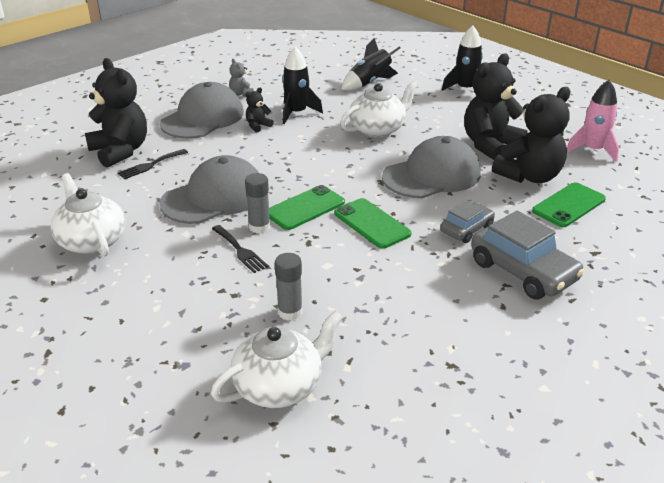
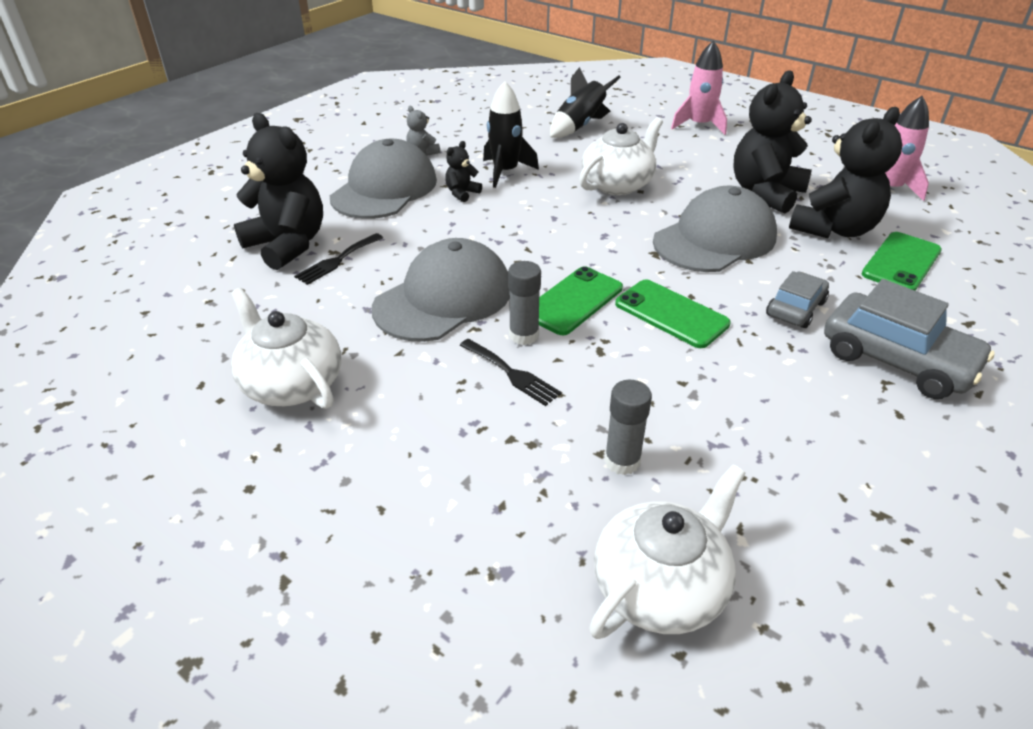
camera: 10 degrees left, 5 degrees up
(465, 89) = (699, 125): black rocket -> pink rocket

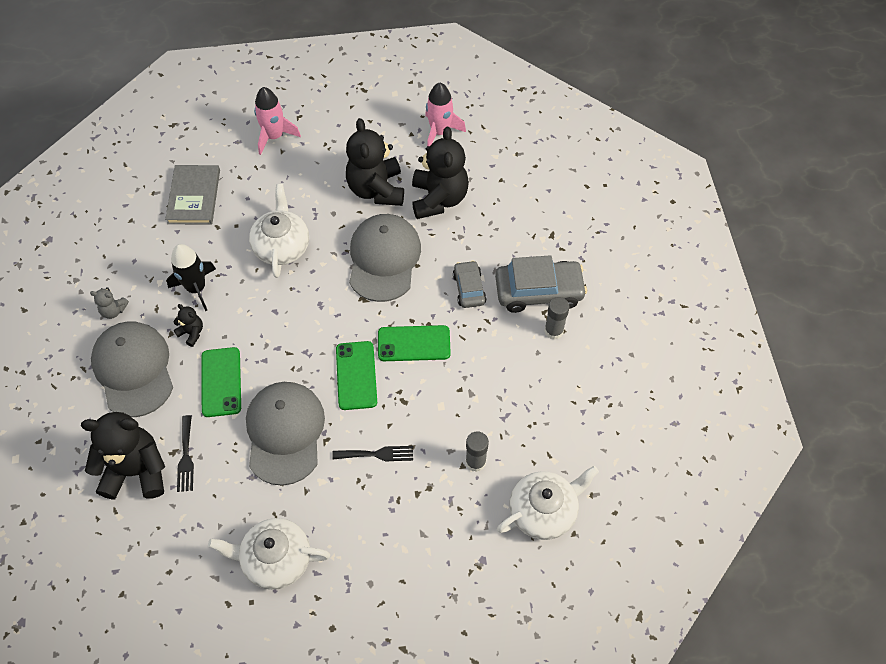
camera: 45 degrees left, 20 degrees up
(462, 193) = (192, 333): black teddy bear -> black teddy bear turned 135 degrees clockwise
(524, 335) = (356, 423): grey glue stick -> grey glue stick (553, 331)
(579, 126) = (194, 196): black rocket -> grey book
(661, 586) = (543, 511): white teapot -> white teapot turned 60 degrees clockwise
(901, 262) = (492, 205): green phone -> green phone (221, 382)

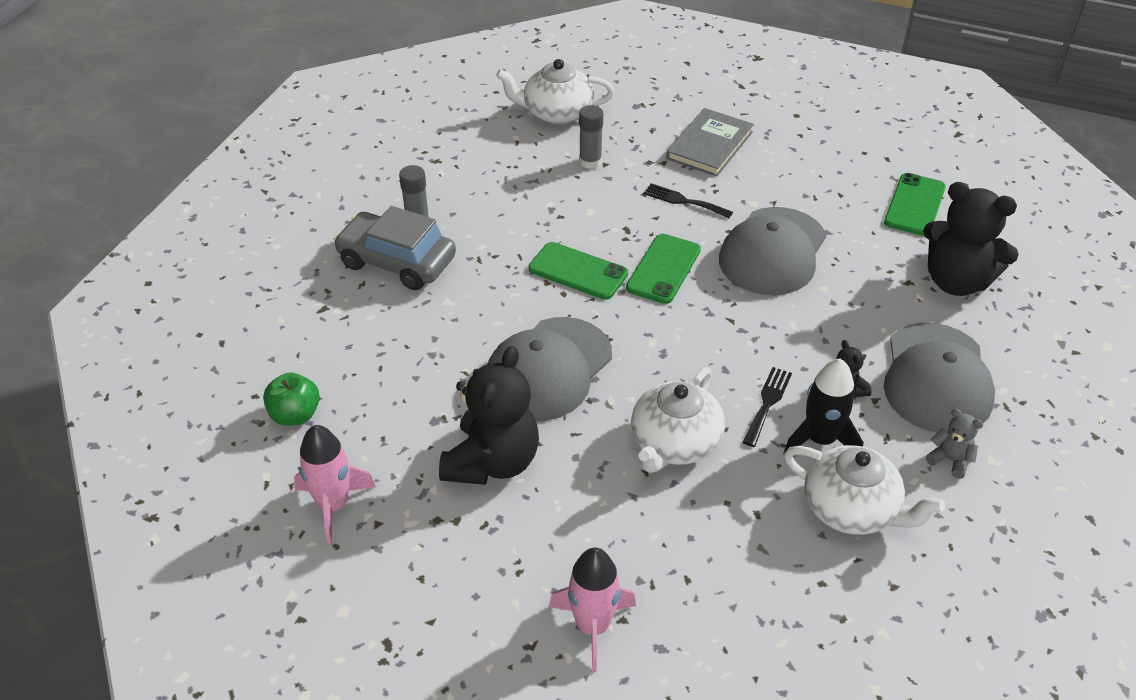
camera: 150 degrees left, 15 degrees down
(186, 457) = (894, 272): black fork -> black fork (767, 403)
(194, 196) = (775, 579): grey book -> grey book (709, 145)
(221, 382) = (827, 323): green phone -> green phone (914, 205)
(275, 559) = (828, 169): white teapot -> white teapot (852, 509)
(439, 199) = (419, 410): black teddy bear -> none
(469, 288) = (471, 296): grey car -> none
(503, 165) = (295, 415): none -> green apple

